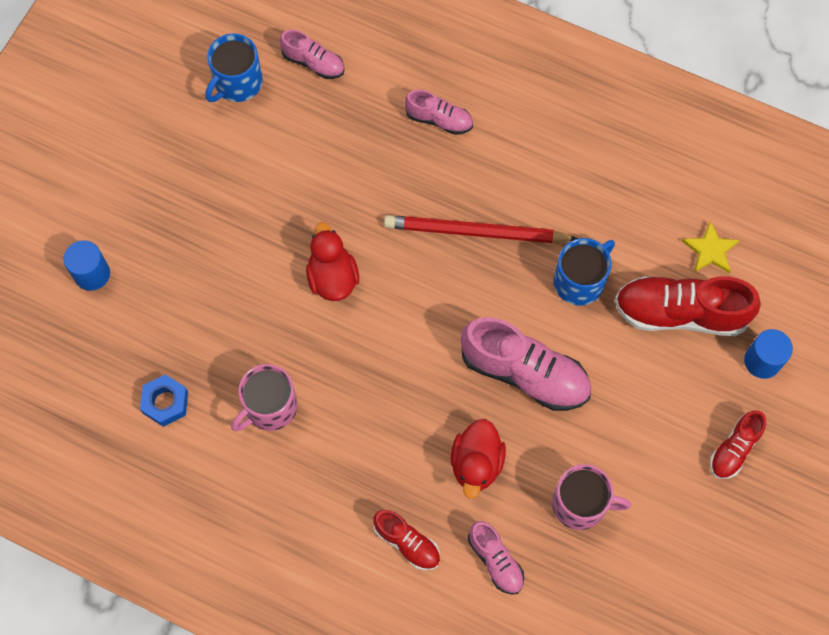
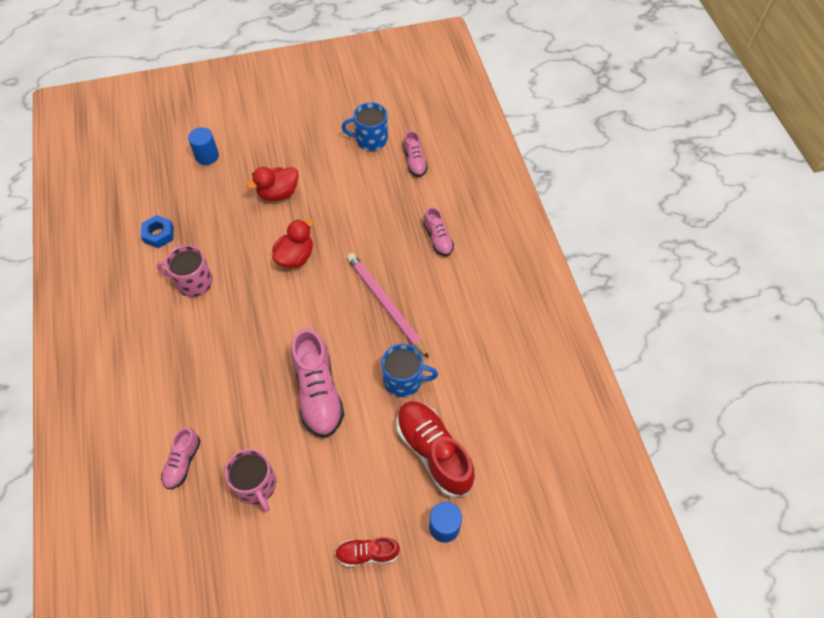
camera: 50 degrees right, 10 degrees down
(407, 543) = (160, 406): red shoe -> none
(476, 232) = (385, 304): red pencil -> pink pencil
(476, 464) = (238, 408): red duck -> red duck (278, 193)
(710, 250) = (492, 439): yellow star -> none

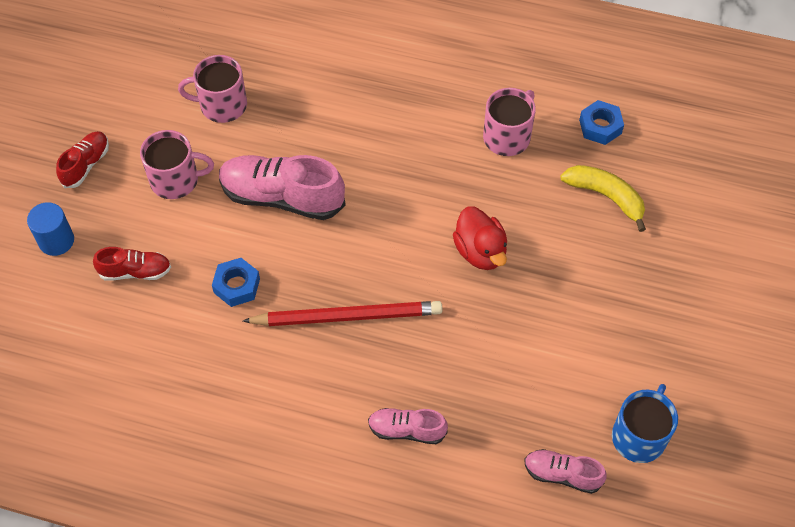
camera: 120 degrees right, 0 degrees up
(183, 462) = (290, 57): pink shoe -> none
(207, 156) = (710, 219): blue cylinder -> none
(216, 210) = (606, 196): none -> yellow banana
(278, 193) = (597, 275): red duck -> none
(343, 474) = (176, 180): none -> pink mug
(385, 304) = (347, 316): pink pencil -> red pencil
(404, 380) = (237, 286): blue mug -> blue nut
(434, 452) = (135, 271): red shoe -> red shoe, size x0.55

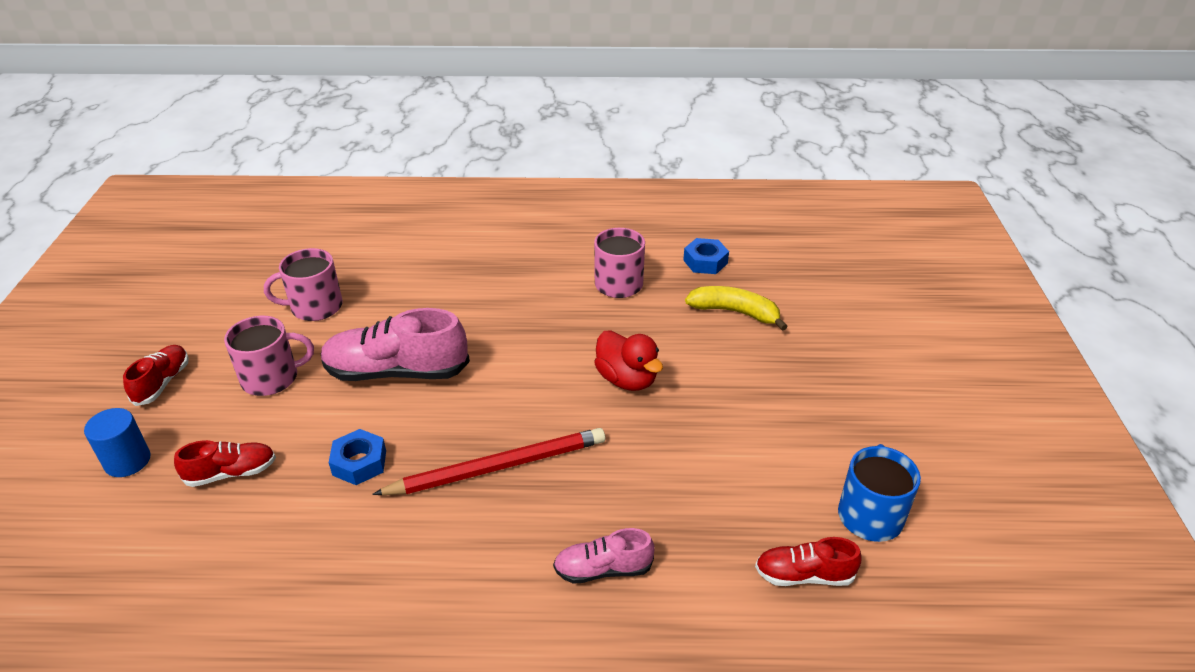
camera: 15 degrees left, 20 degrees down
(562, 474) = (804, 575): pink shoe -> red shoe

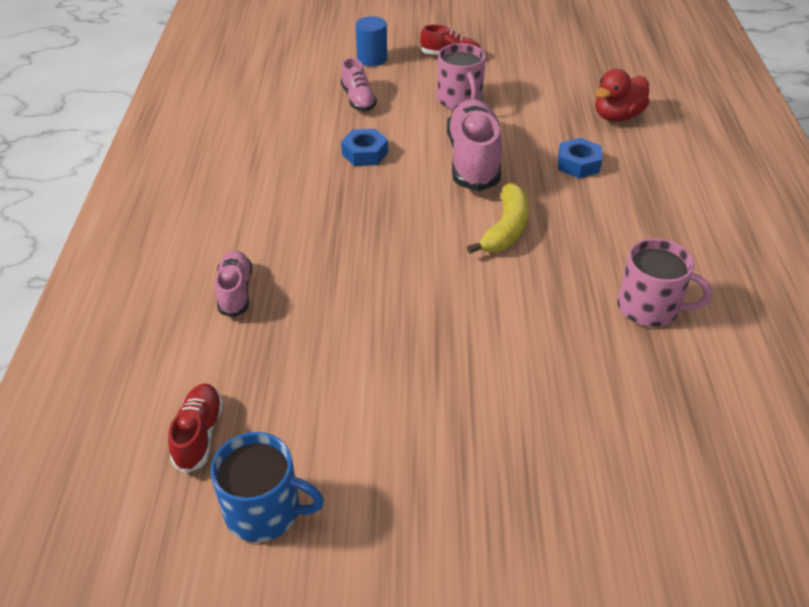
camera: 90 degrees right, 5 degrees up
(231, 473) = (358, 99): red shoe -> pink shoe
(315, 307) = (555, 107): pink mug -> none
(498, 467) = (356, 226): red pencil -> none
(627, 379) = (476, 311): red duck -> red duck (617, 116)
(705, 262) = (726, 395): blue nut -> blue nut (578, 164)
(735, 312) = (617, 418): yellow banana -> yellow banana (506, 229)

